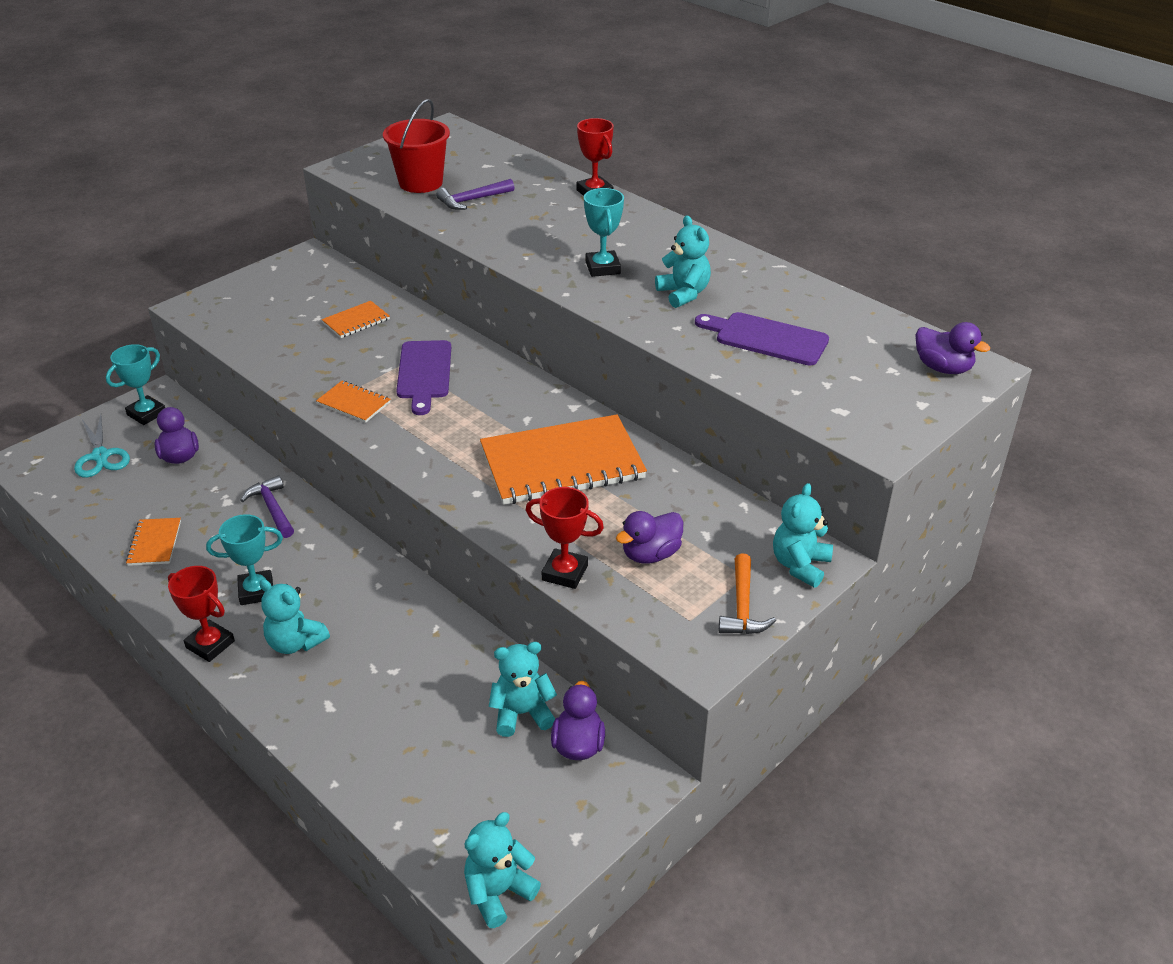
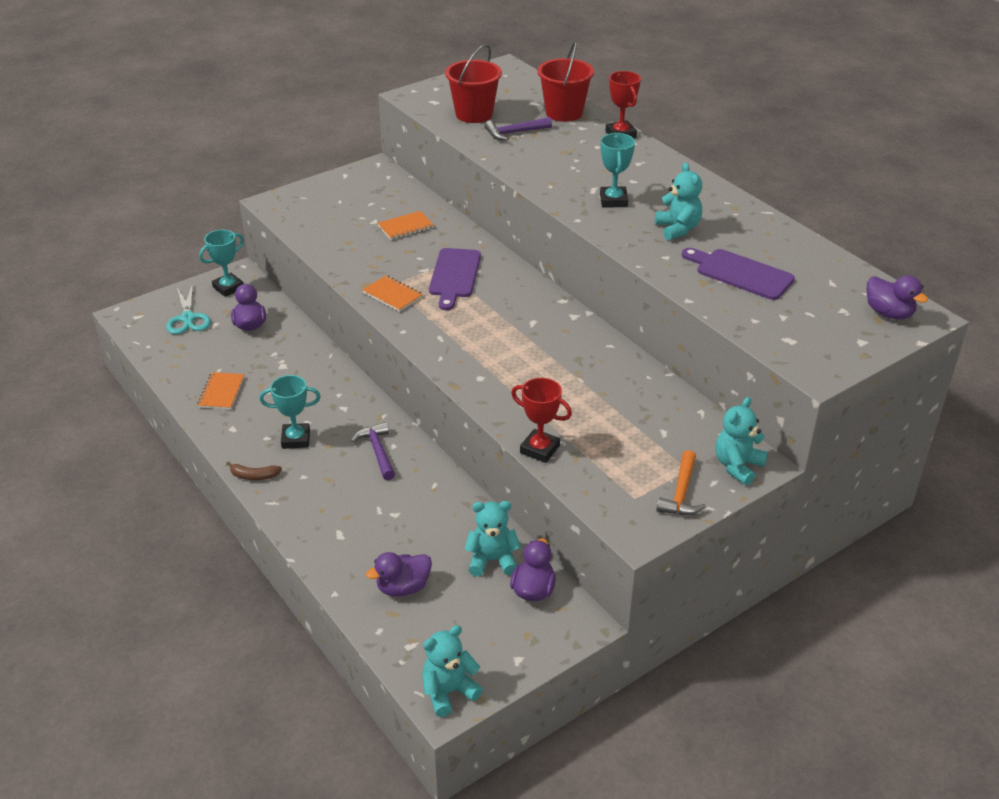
camera: 10 degrees right, 0 degrees up
(210, 644) = (254, 476): red trophy -> brown banana
(272, 508) = (318, 375): purple hammer -> purple hammer (377, 451)
(295, 642) = (320, 483): turquoise teddy bear -> none
(525, 173) = (564, 113): none -> red bucket
(562, 463) = (555, 362): orange notebook -> none
(650, 554) = (613, 443): purple duck -> purple duck (403, 587)

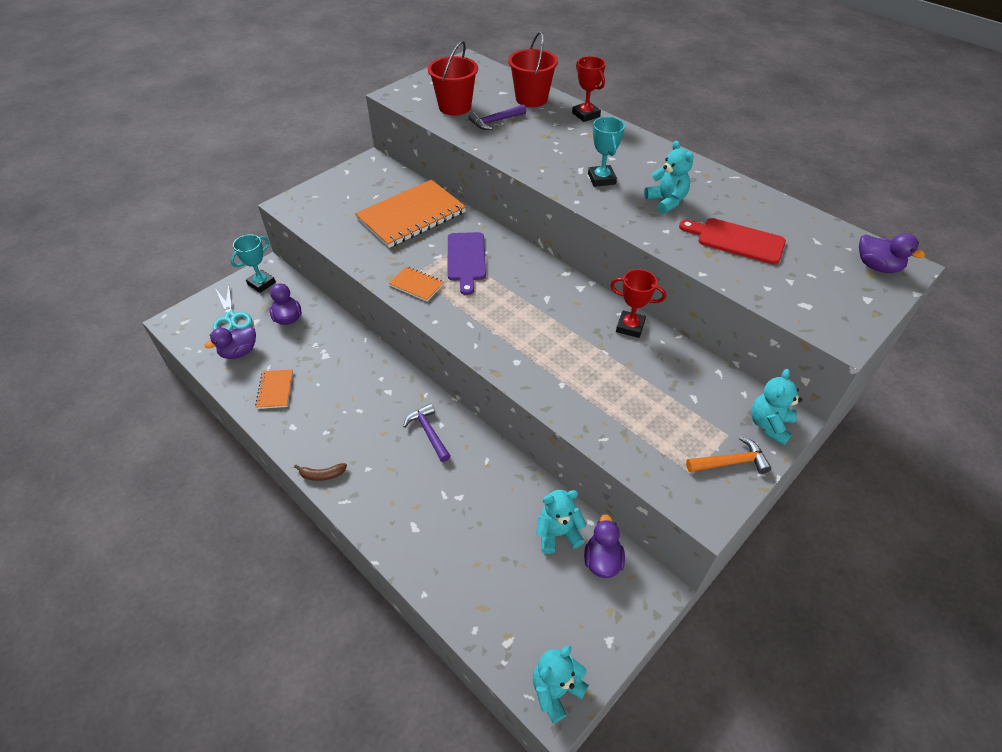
camera: 10 degrees left, 10 degrees up
(296, 439) = (352, 430): turquoise trophy -> none
(403, 587) = (485, 577): purple duck -> purple duck (239, 352)
(405, 227) = (411, 216): orange notebook -> orange notebook, size x2.21
(539, 449) = (591, 432): red trophy -> red trophy (630, 327)
(681, 493) = (731, 462): orange hammer -> orange hammer turned 105 degrees counterclockwise
(740, 273) = (736, 240): purple cutting board -> red cutting board

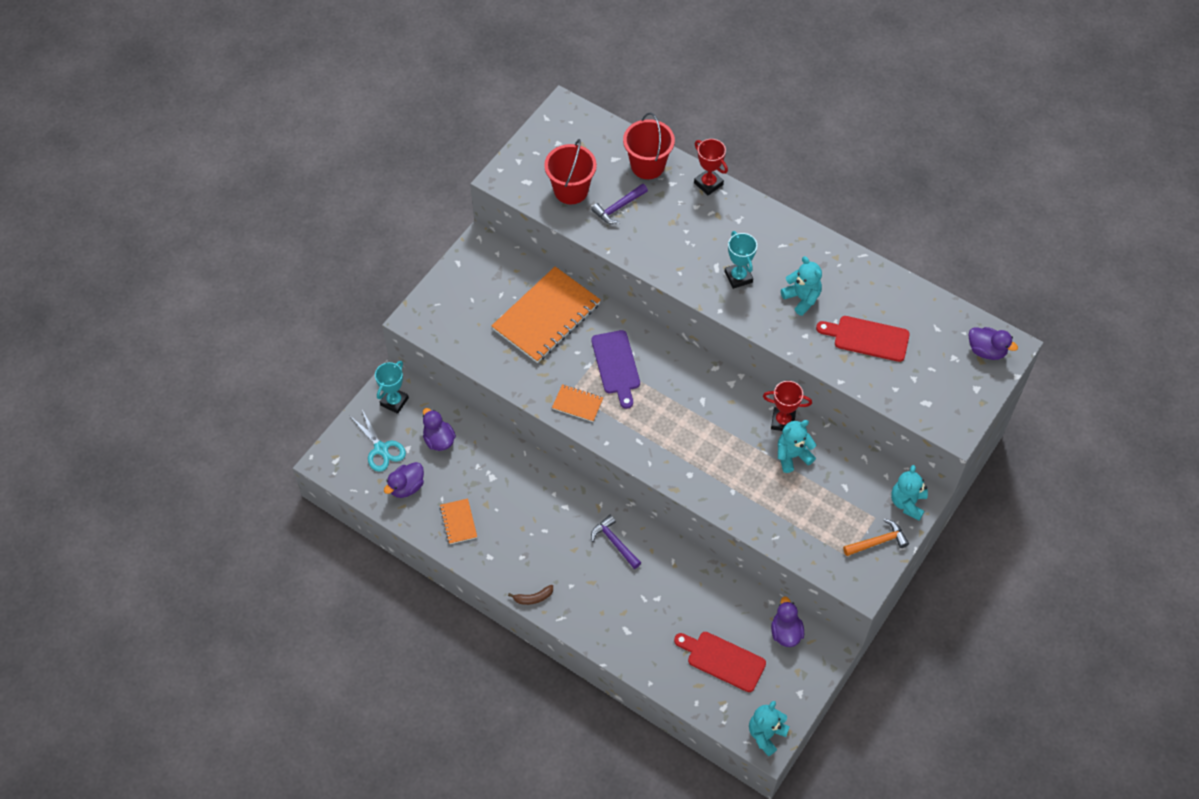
camera: 10 degrees left, 10 degrees up
(519, 581) = (723, 660): none -> red cutting board
(557, 533) = (746, 616): turquoise teddy bear -> turquoise teddy bear (792, 456)

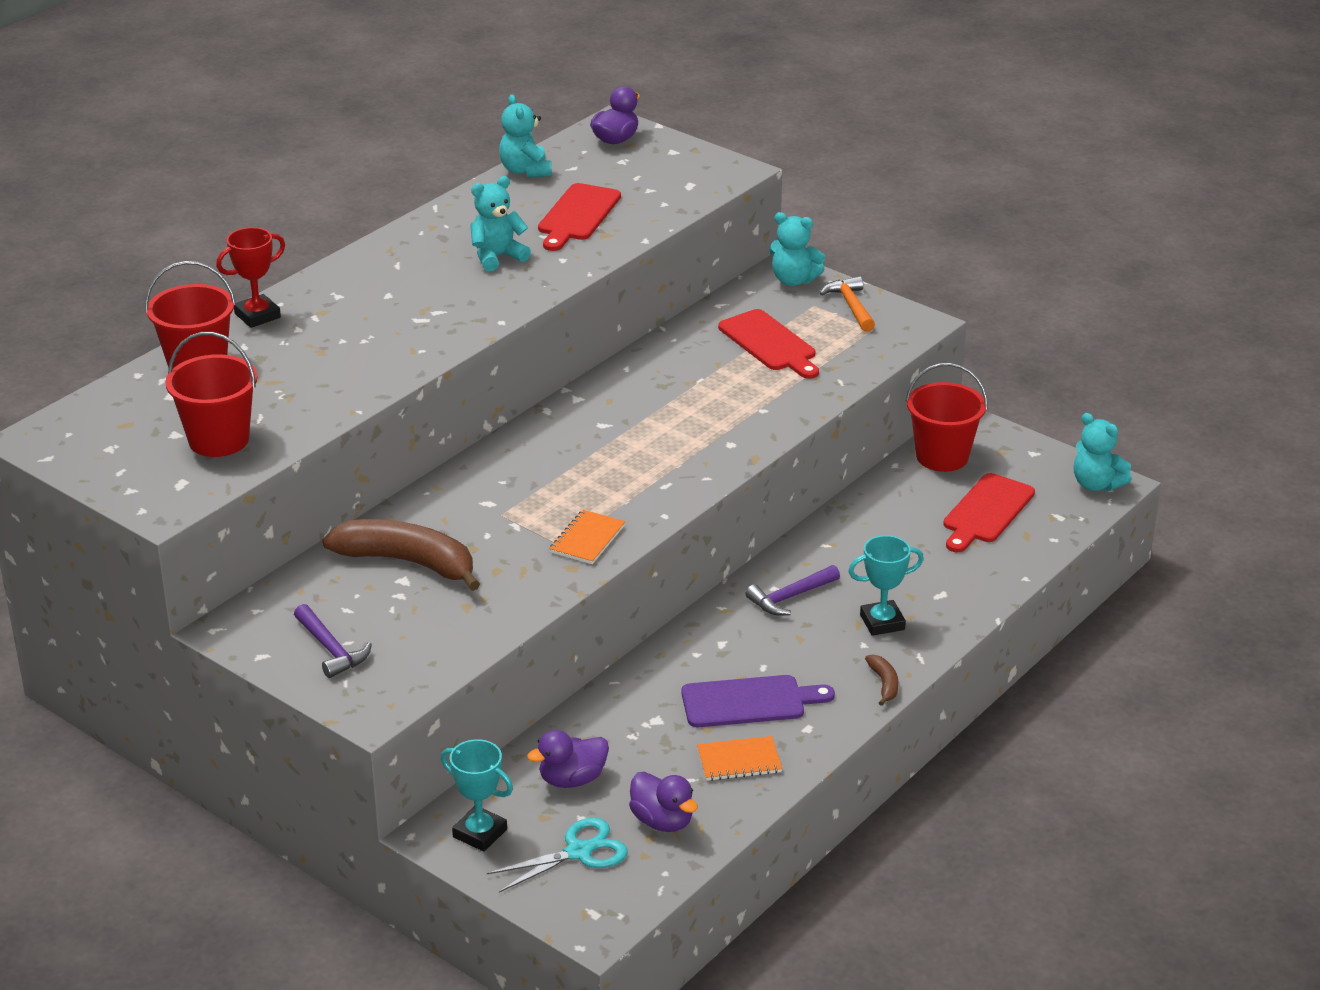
camera: 85 degrees left, 25 degrees down
(546, 317) = (408, 562): orange notebook -> brown banana
(616, 365) = (522, 498): purple cutting board -> purple cutting board (749, 702)
(618, 208) = (273, 397): purple hammer -> purple hammer (331, 649)
(738, 277) = (444, 303): turquoise trophy -> turquoise trophy (882, 622)
(783, 421) = (651, 361): red trophy -> none
(785, 632) = (942, 456): purple duck -> red bucket
(792, 456) = (709, 358): turquoise teddy bear -> turquoise teddy bear (525, 171)
(817, 491) = (769, 343): none -> red cutting board

